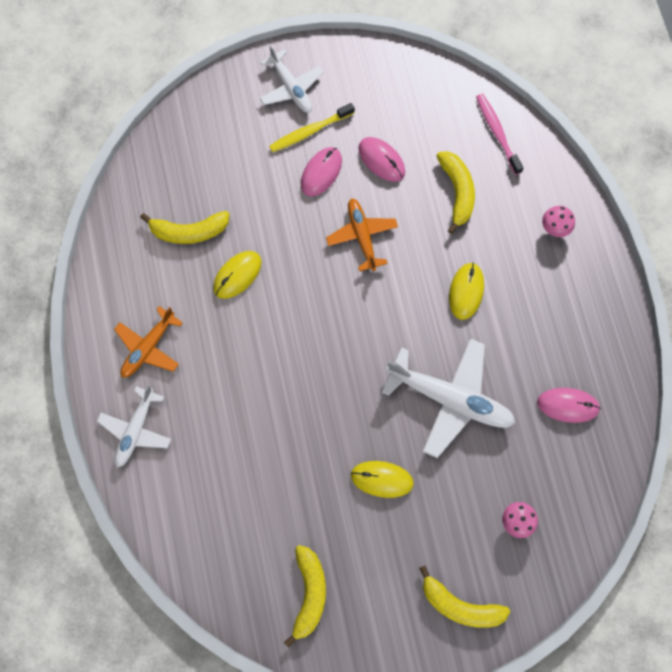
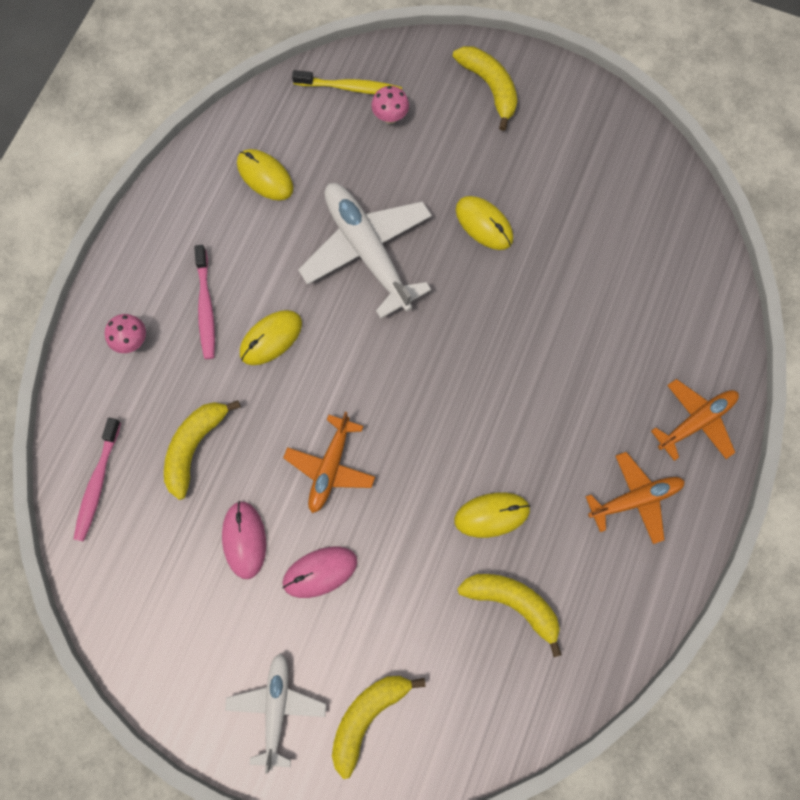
camera: 145 degrees left, 0 degrees up
(136, 430) = (696, 421): white plane -> orange plane
(309, 593) = (615, 175): yellow banana -> yellow banana (367, 716)
(310, 131) = (296, 633): yellow toothbrush -> yellow toothbrush (350, 88)
(526, 283) = (206, 307): none -> pink toothbrush
(568, 405) = (265, 176): pink mouse -> yellow mouse

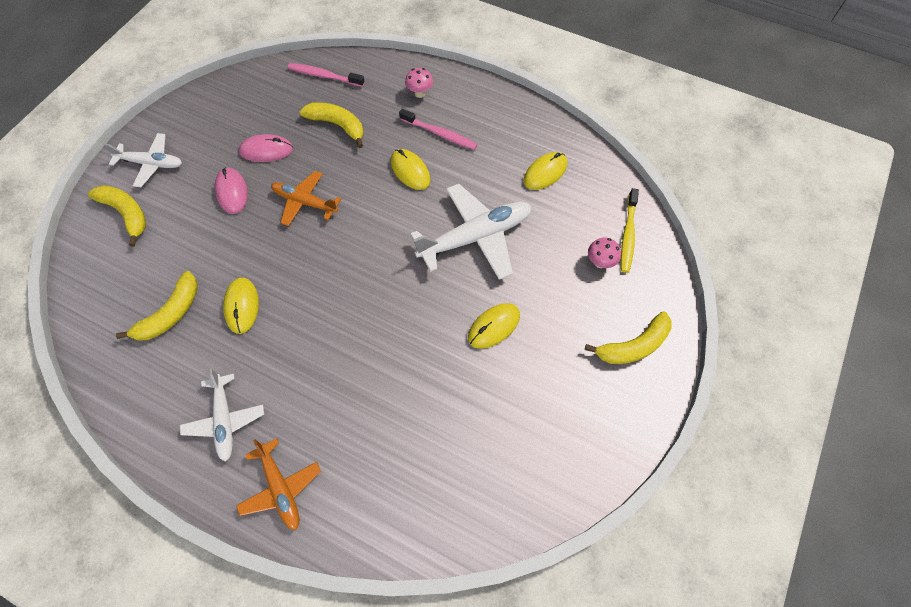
camera: 95 degrees right, 10 degrees down
(206, 307) = (440, 134): pink toothbrush -> pink toothbrush turned 150 degrees counterclockwise
(635, 499) = (225, 420): orange plane -> white plane

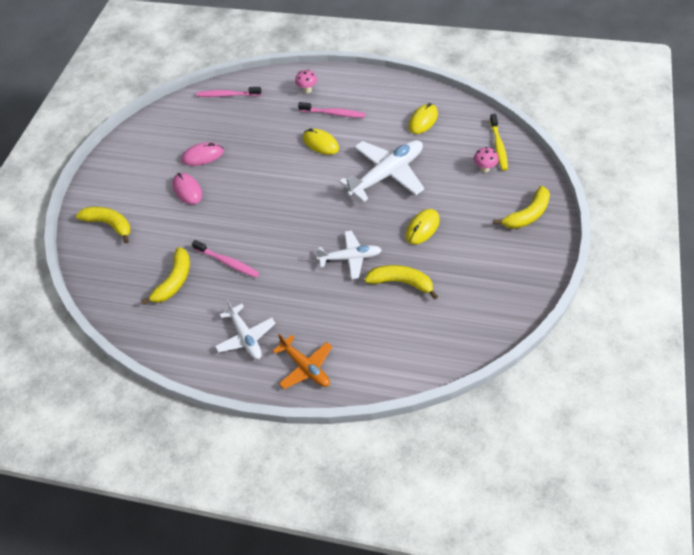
camera: 10 degrees left, 10 degrees down
(151, 164) = (114, 186): white plane -> white plane (350, 258)
(242, 306) = (227, 262): yellow mouse -> pink toothbrush
(305, 202) = (247, 183): orange plane -> none
(337, 125) = (252, 126): yellow banana -> yellow banana (401, 283)

